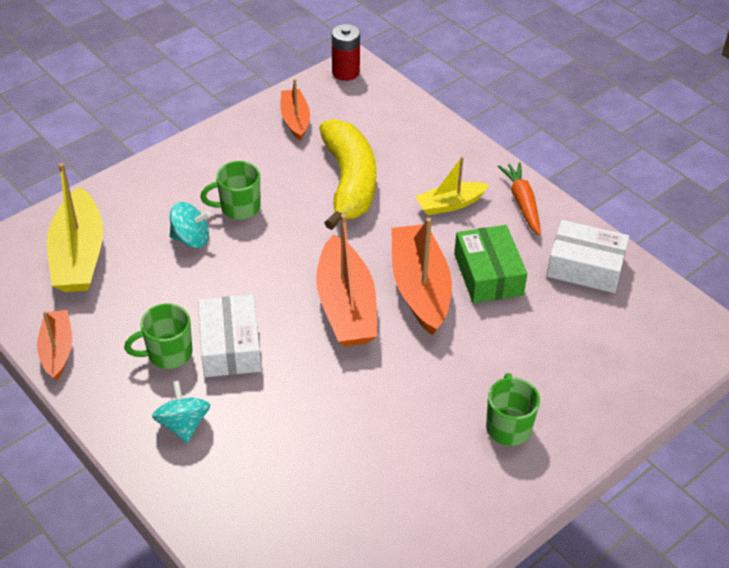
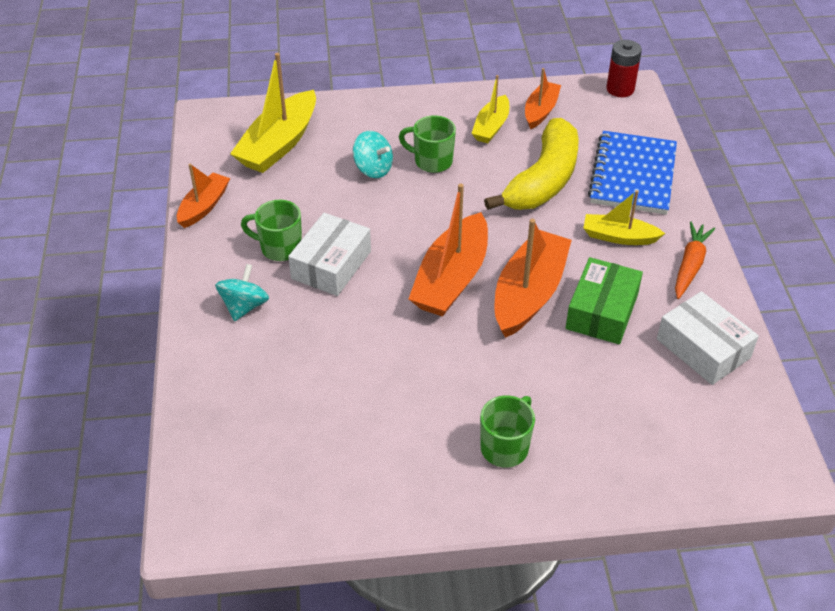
camera: 35 degrees right, 0 degrees up
(264, 153) = (491, 127): none -> yellow boat
(418, 145) = (633, 175): none -> blue notebook

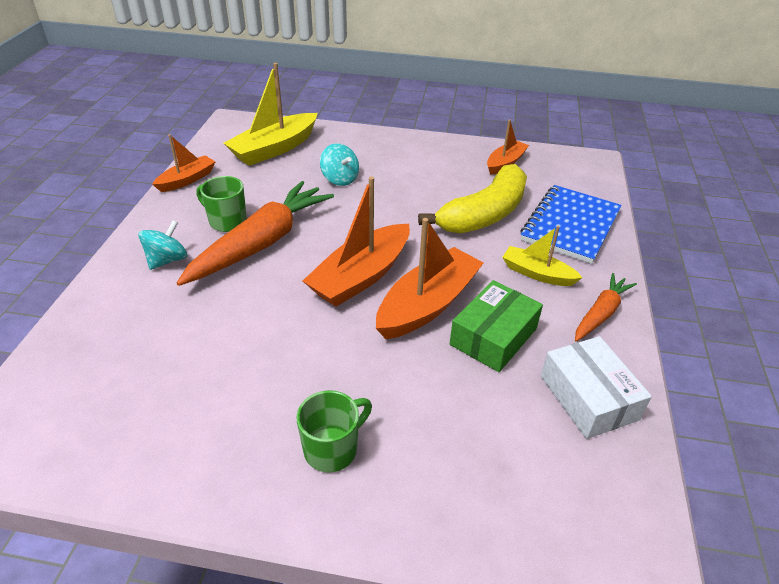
camera: 15 degrees right, 5 degrees down
(331, 265) = (261, 243): white box -> orange carrot
(432, 161) = (392, 182): green mug -> none
(491, 127) = (456, 167): yellow boat -> none
(620, 89) = (583, 159): red battery -> none

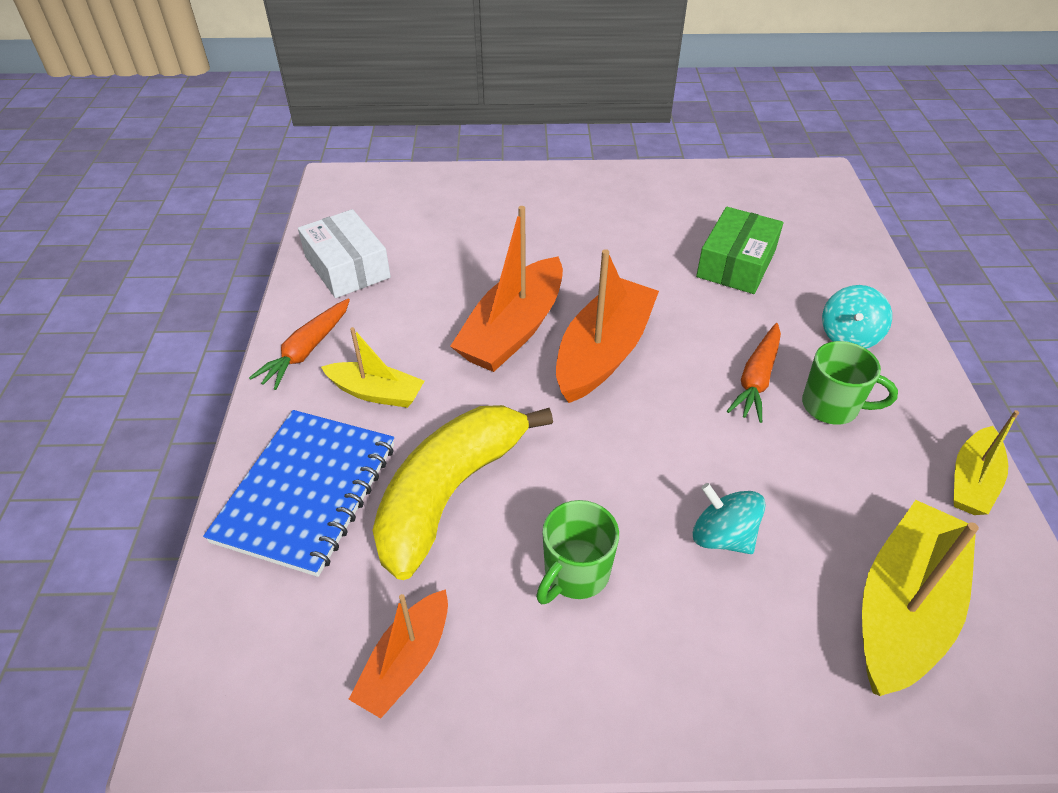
camera: 170 degrees right, 5 degrees up
(187, 180) = (972, 481): orange boat -> yellow boat
(261, 243) = (756, 379): orange carrot -> orange carrot, size x0.53
(332, 449) = (565, 207): green mug -> green mug (575, 573)
(493, 336) = (436, 307): green box -> green box (736, 263)

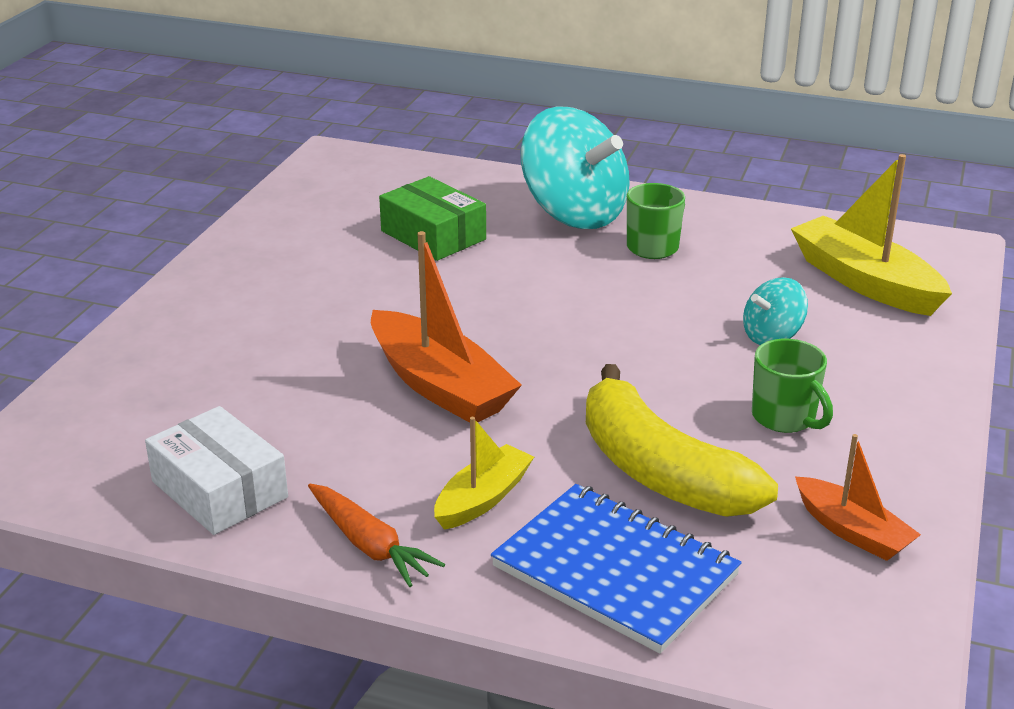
camera: 70 degrees left, 15 degrees down
(347, 267) = (219, 489): white box -> white box turned 60 degrees clockwise
(603, 352) = (513, 339): orange boat -> none
(756, 379) = (600, 270): orange carrot -> none
(849, 336) = (574, 214): turquoise spinning top -> turquoise spinning top, size x2.04
(972, 481) = (760, 218): yellow boat -> none

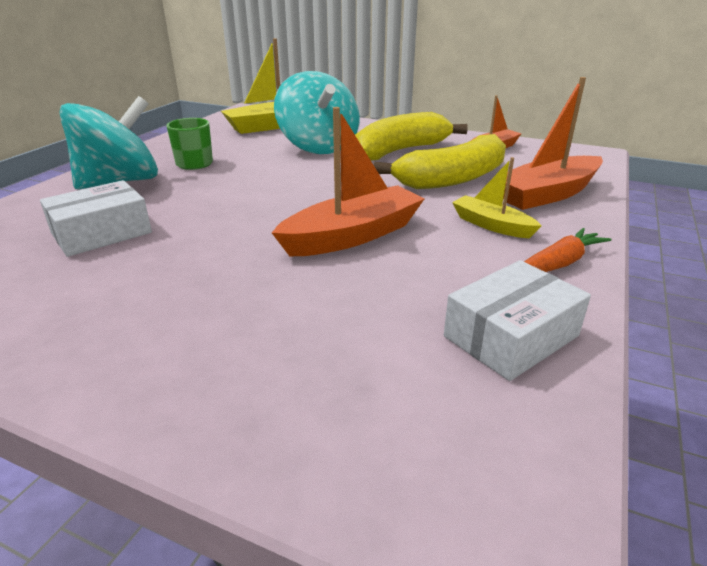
camera: 85 degrees left, 0 degrees up
(433, 235) = (101, 233): green box -> white box
(615, 571) = (547, 194): blue notebook -> orange boat
(772, 336) = (318, 146): turquoise spinning top -> turquoise spinning top, size x2.04
(785, 418) = (400, 151): green mug -> yellow banana

